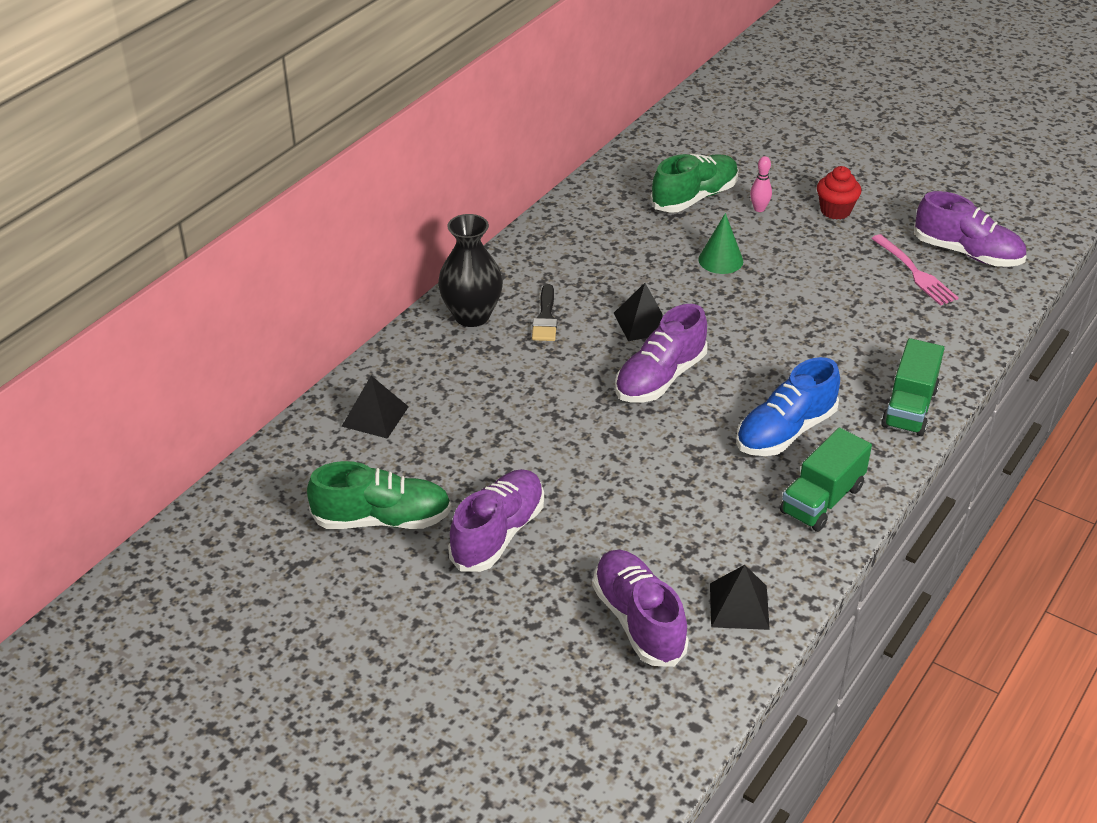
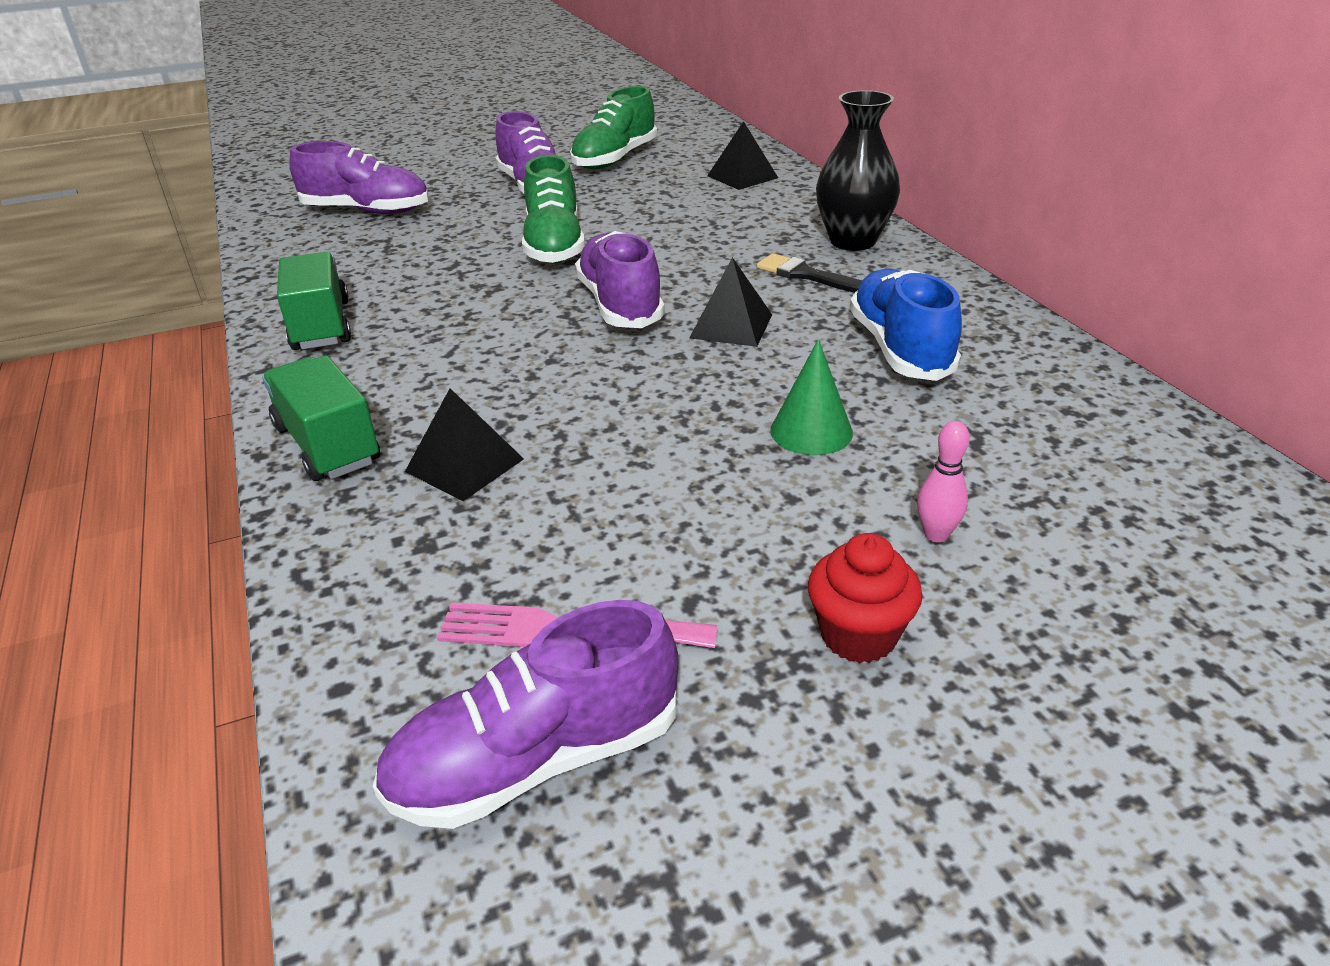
camera: 125 degrees right, 5 degrees down
(694, 197) = (1023, 477): green shoe -> green shoe (554, 245)
(739, 606) = (303, 248): black pyramid -> black pyramid (465, 465)
(785, 431) = (434, 344): blue shoe -> blue shoe (900, 348)

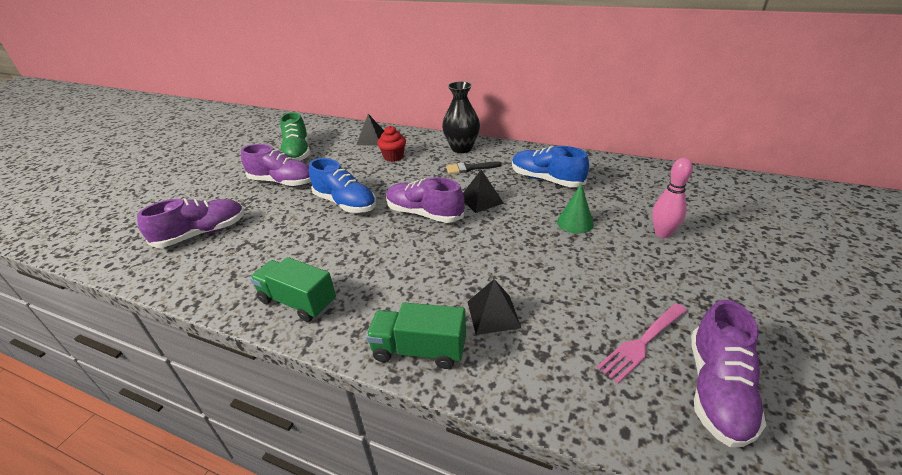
camera: 45 degrees left, 0 degrees up
(554, 245) = (345, 203): green shoe -> blue shoe
(858, 635) = (702, 277): red cupcake -> red cupcake (393, 157)
(936, 535) = (662, 233): pink bowling pin -> pink bowling pin, size x1.57

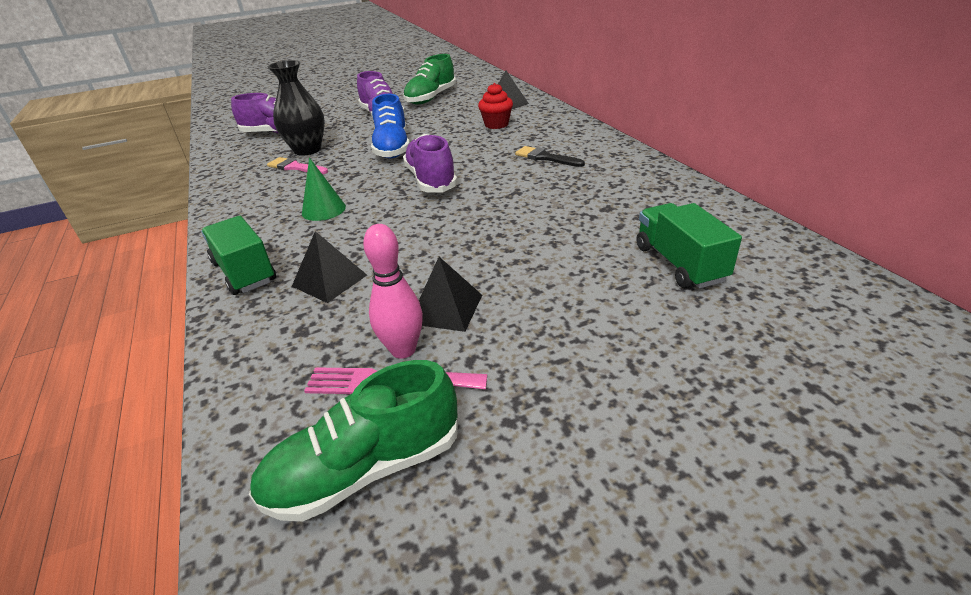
camera: 45 degrees right, 0 degrees up
(285, 254) = (295, 167): none -> pink brush
(298, 302) = (247, 201): green truck -> green truck (679, 264)
(461, 148) = (574, 137): black vase -> black vase (307, 150)
(481, 200) = (499, 189): black pyramid -> black pyramid (446, 309)
(546, 180) = (604, 197): blue shoe -> none
(575, 223) = (549, 249): green cone -> green cone (323, 210)
(662, 233) = (629, 309): pink bowling pin -> pink bowling pin (403, 350)
(717, 390) = (365, 469): purple shoe -> green shoe

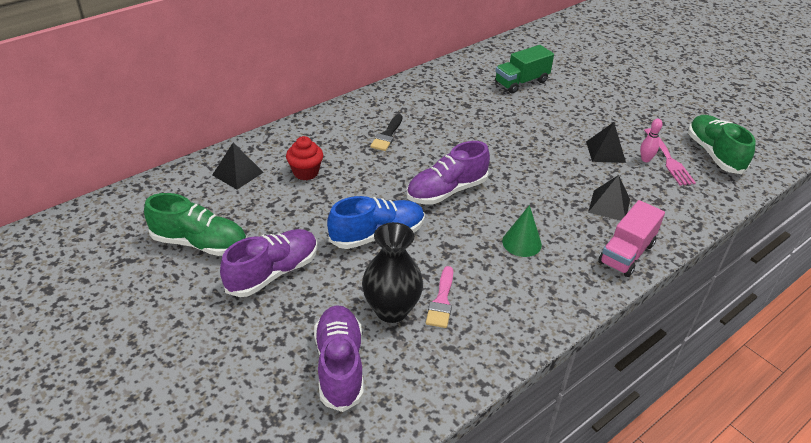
camera: 110 degrees left, 5 degrees up
(244, 272) = (626, 253): green truck -> pink truck
(365, 469) = (714, 154): green shoe -> green shoe turned 150 degrees counterclockwise
(403, 350) = (645, 159): pink bowling pin -> pink bowling pin, size x0.64

